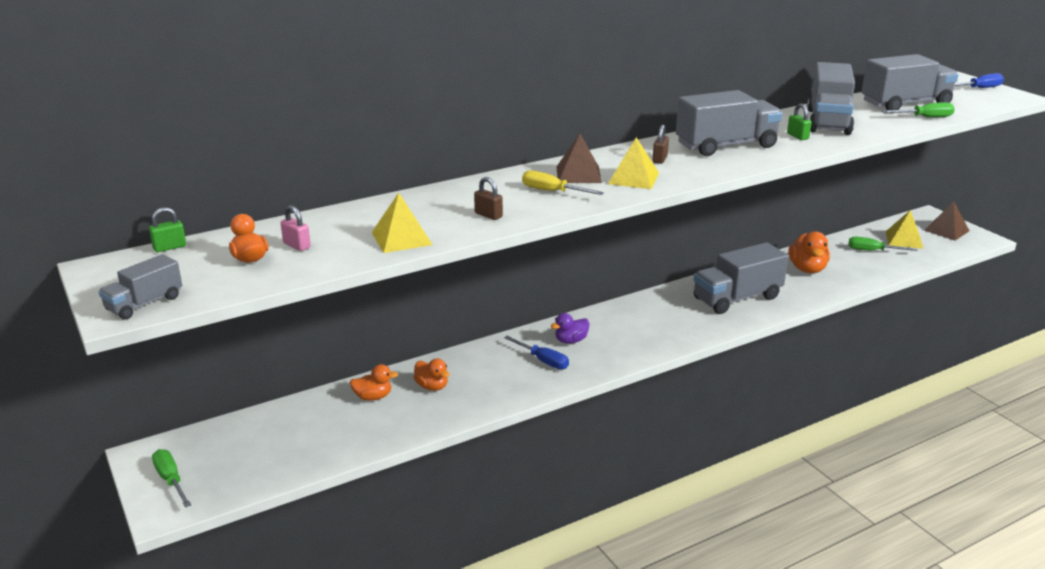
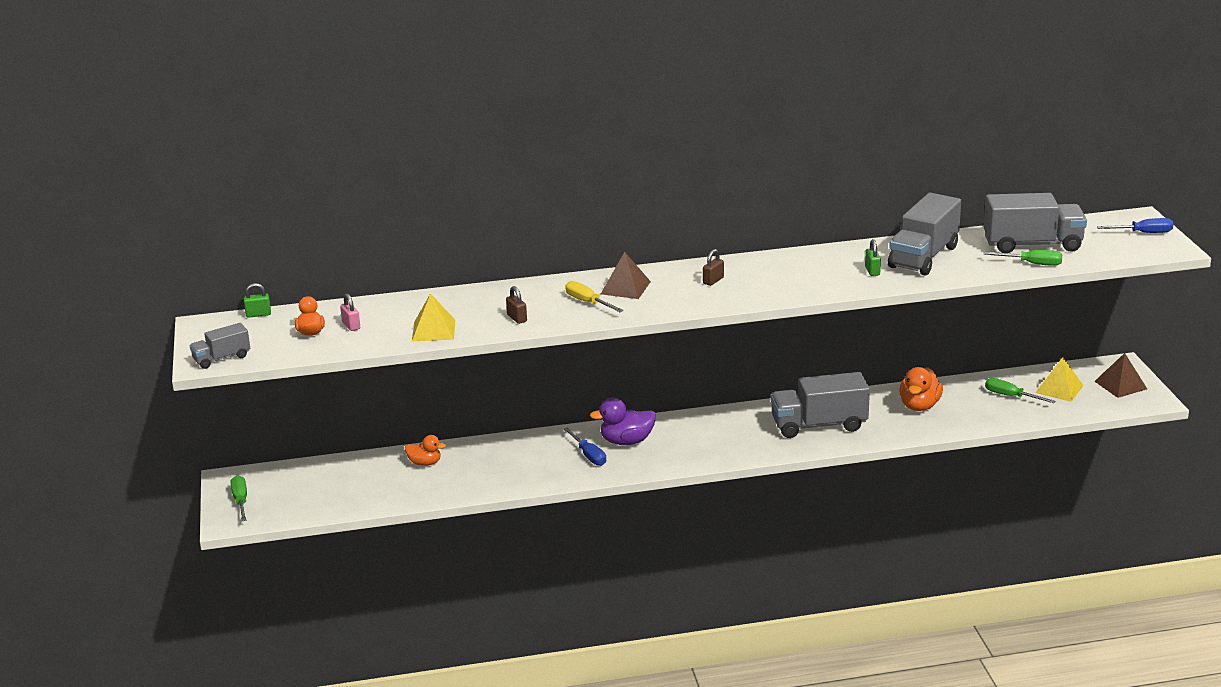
camera: 20 degrees right, 0 degrees up
(432, 386) = (478, 462): orange duck -> none
(571, 341) = (626, 441): purple duck -> purple duck, size x1.58
(633, 178) = (670, 298): yellow pyramid -> none
(726, 146) = (790, 273): grey truck -> none

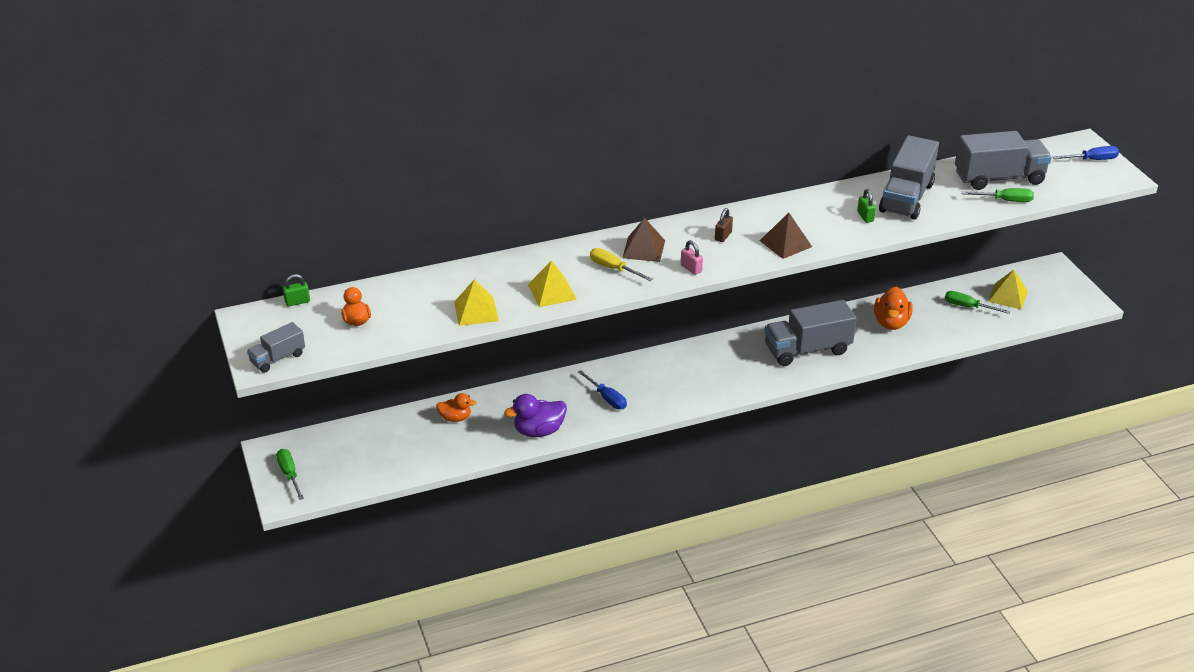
camera: 10 degrees left, 10 degrees up
(351, 326) = (394, 310): pink padlock -> pink padlock (691, 268)
(517, 318) = (552, 292): brown padlock -> yellow pyramid
(626, 441) = (637, 380): purple duck -> purple duck (539, 431)
(1120, 385) = (1059, 288): brown pyramid -> brown pyramid (785, 243)

